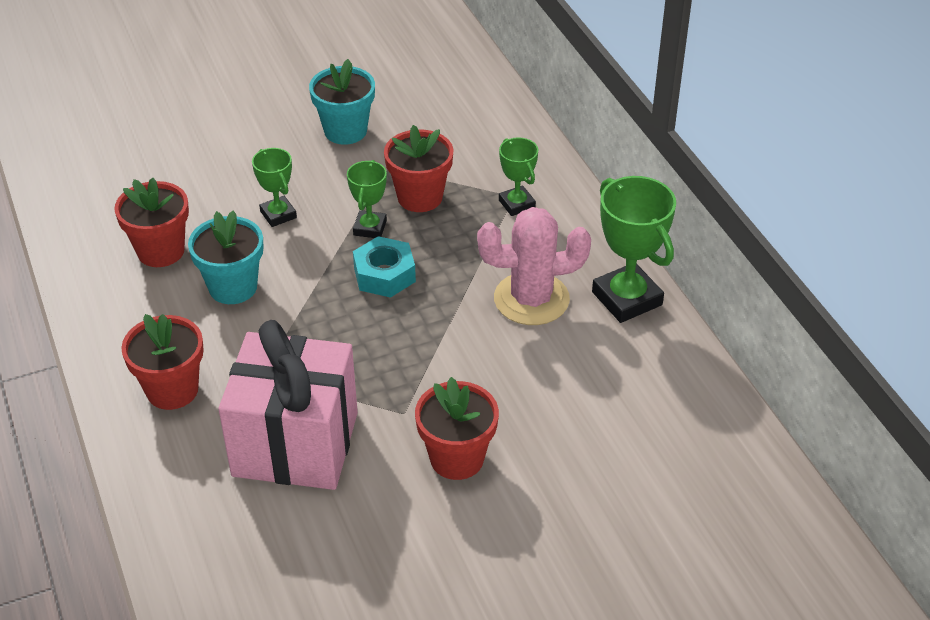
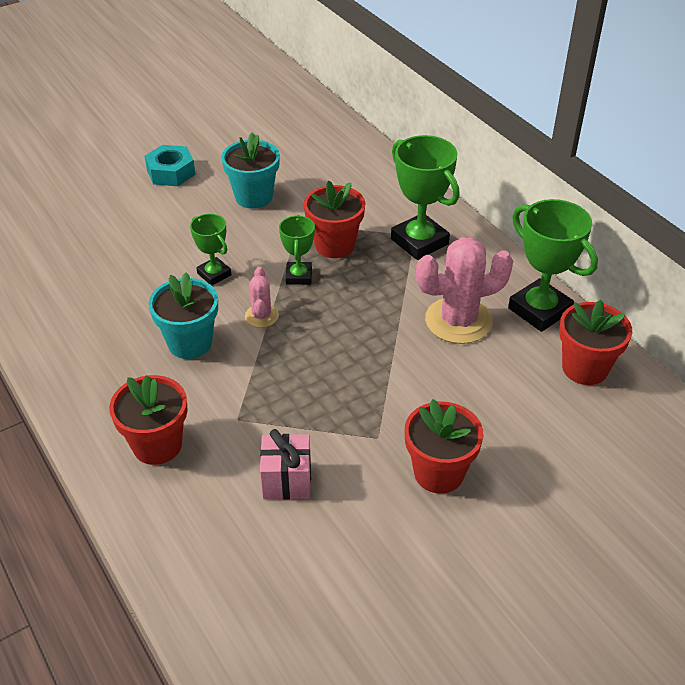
camera: 10 degrees left, 0 degrees up
(161, 251) = (115, 319): red flower pot -> red flower pot (584, 368)
(295, 444) = (287, 480): pink gift -> pink gift, size x0.47
(317, 267) = (261, 316): none -> pink cactus
(384, 275) = (323, 315): turquoise nut -> turquoise nut (171, 172)
(517, 204) = (419, 241): green trophy -> green trophy, size x1.74

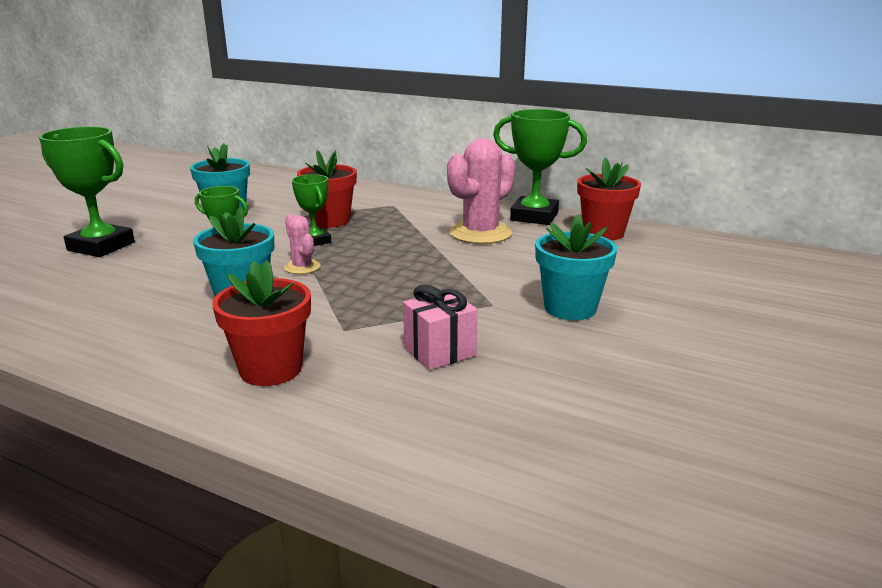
camera: 30 degrees left, 20 degrees down
(171, 172) = (127, 215): turquoise nut -> none
(419, 241) = (401, 206): green trophy -> green trophy (101, 246)
(438, 473) = (570, 308): red flower pot -> turquoise flower pot

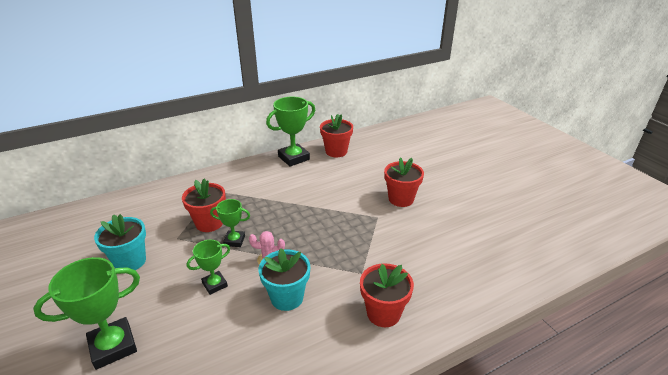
camera: 55 degrees left, 10 degrees up
(439, 352) = (409, 252): pink gift -> none
(480, 233) = (295, 182): pink cactus -> none
(570, 308) = (401, 199): turquoise flower pot -> red flower pot

